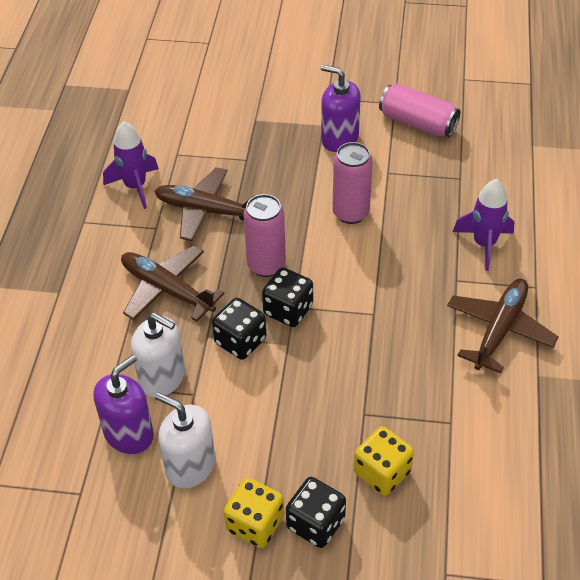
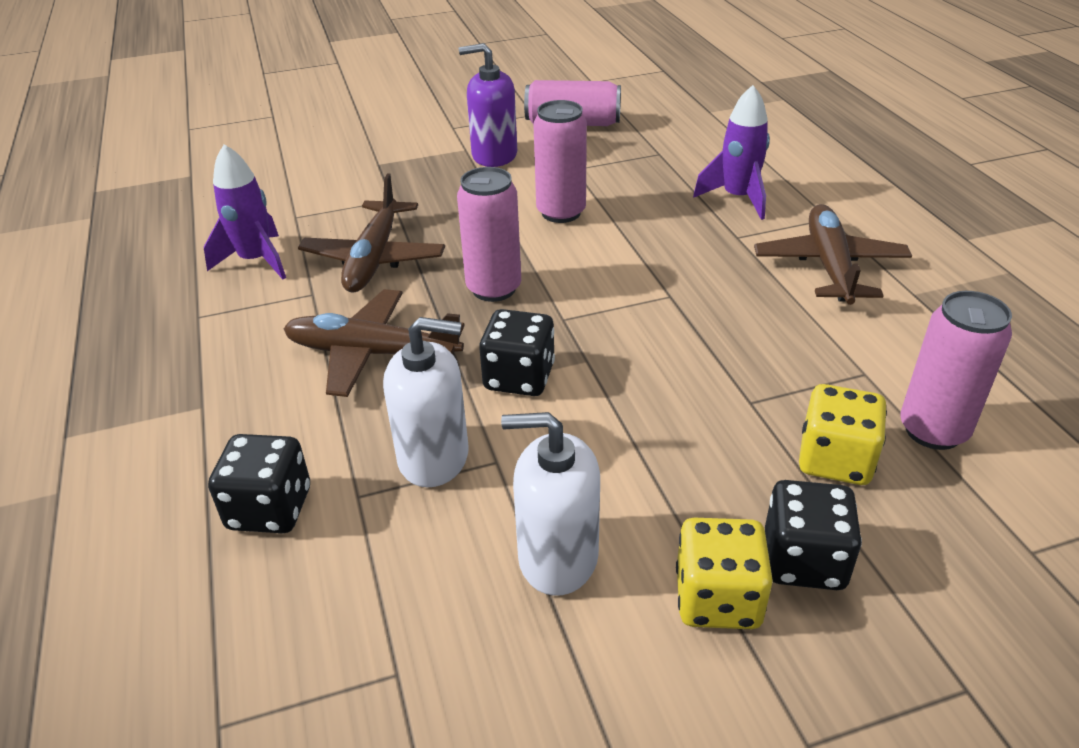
camera: 25 degrees left, 10 degrees down
(129, 434) = (428, 550): purple soap dispenser -> none
(207, 211) = (374, 258): brown plane -> brown plane turned 75 degrees counterclockwise
(288, 310) = (558, 324): black dice -> black dice (270, 509)
(457, 478) = (933, 430): none -> pink can

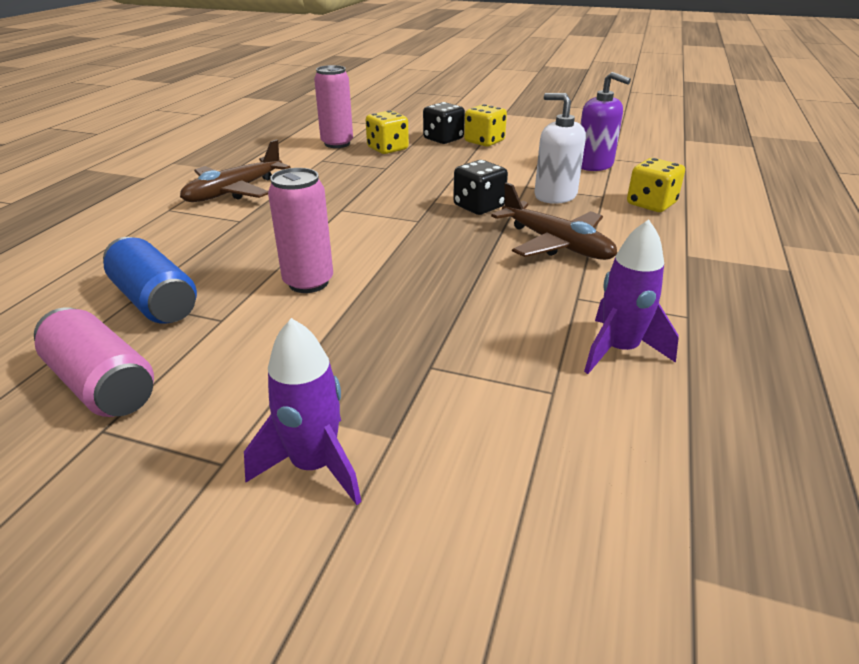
camera: 145 degrees left, 5 degrees down
(270, 509) = (651, 204): black dice -> yellow dice
(374, 258) = (503, 307): brown plane -> none
(494, 155) = (256, 377): purple soap dispenser -> purple soap dispenser (594, 165)
(494, 288) = (437, 250): pink can -> none
(557, 557) = (529, 161): white soap dispenser -> none
(643, 159) = (155, 301): none -> blue can
(738, 198) = (180, 240): purple rocket -> purple rocket (314, 465)

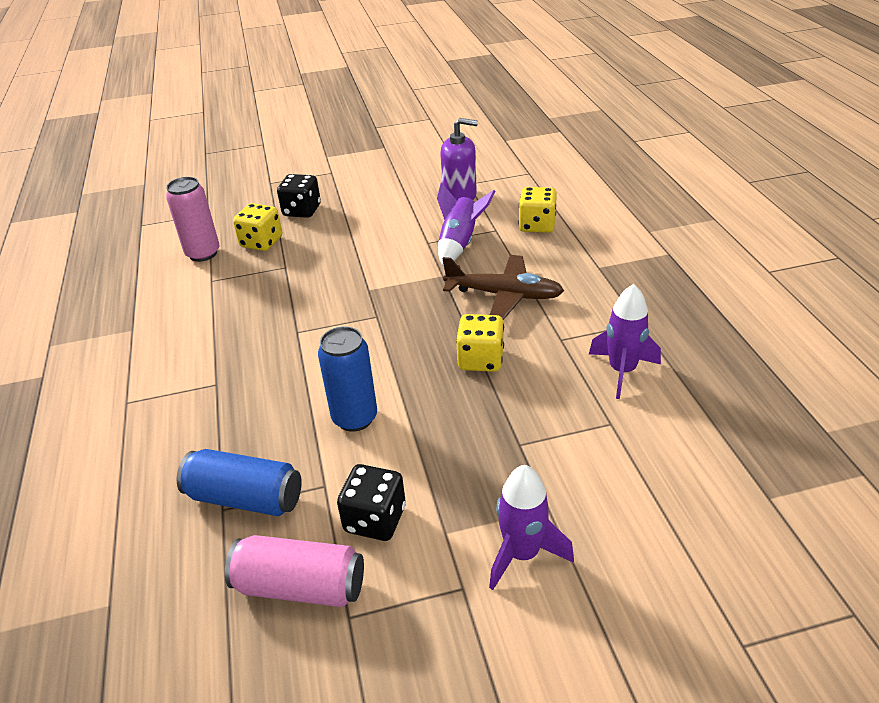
camera: 30 degrees left, 5 degrees up
(235, 191) = (168, 353): brown plane -> none
(308, 282) = (355, 418): pink can -> blue can
(479, 206) = (411, 280): black dice -> black dice (375, 519)
(484, 142) = (343, 201): yellow dice -> yellow dice (480, 359)
(555, 195) = (459, 244): white soap dispenser -> purple rocket

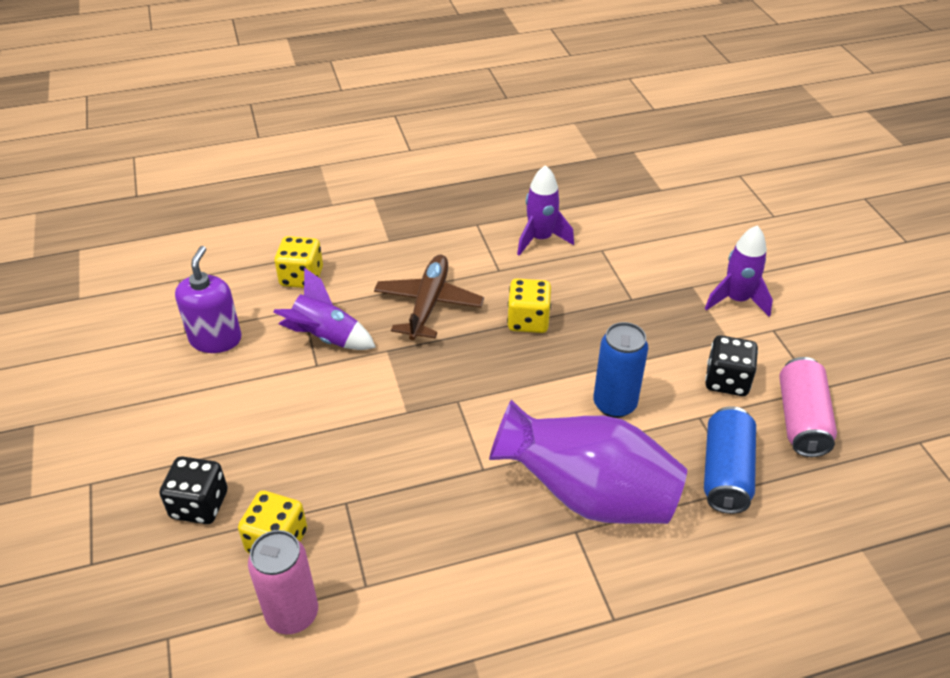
camera: 95 degrees left, 5 degrees up
(250, 393) = (588, 495): none -> purple vase

